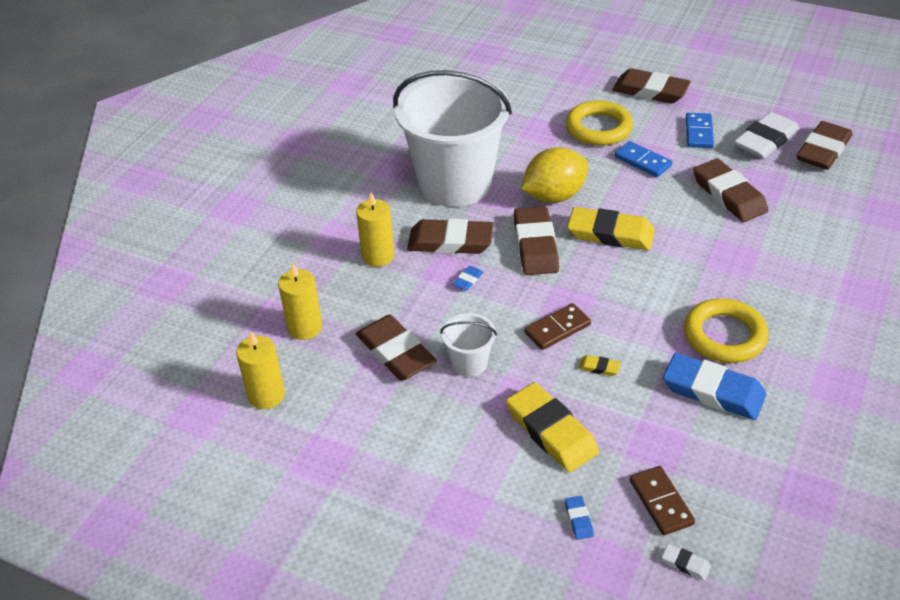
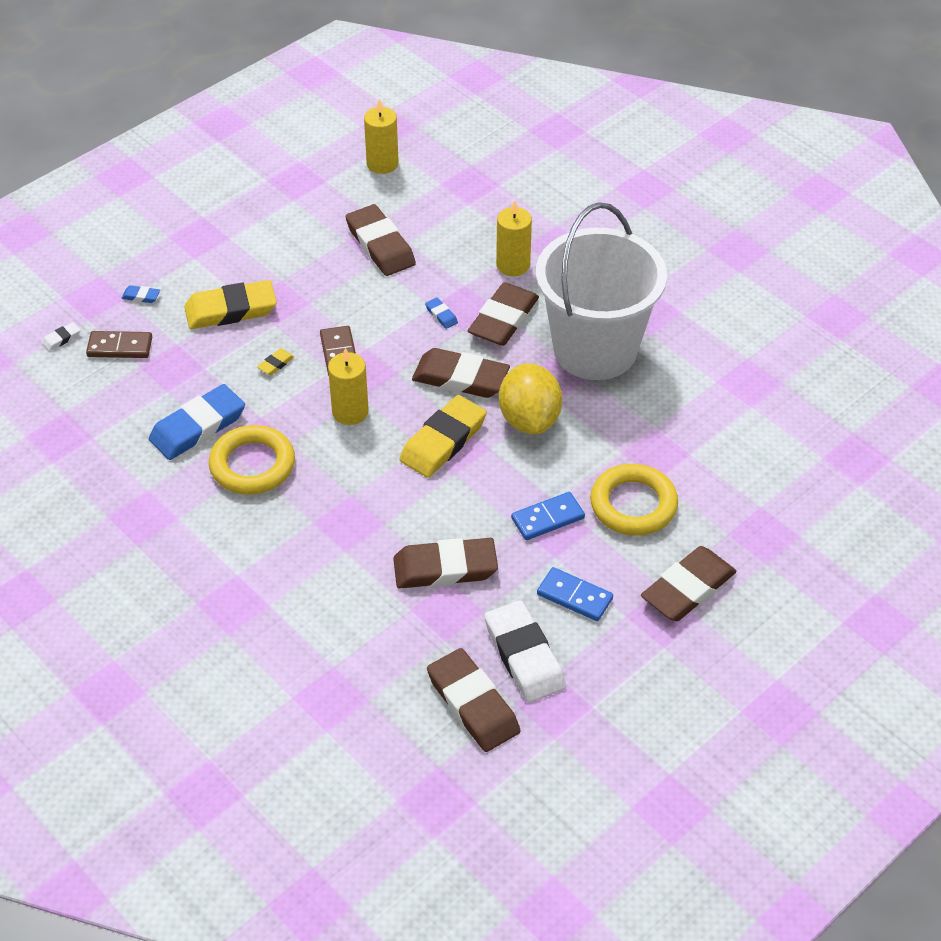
camera: 110 degrees right, 5 degrees up
(305, 327) = (446, 199): yellow candle -> yellow candle (350, 412)
(395, 352) = (380, 245): brown eraser -> brown eraser turned 75 degrees clockwise
(469, 363) = (337, 285): white bucket -> none

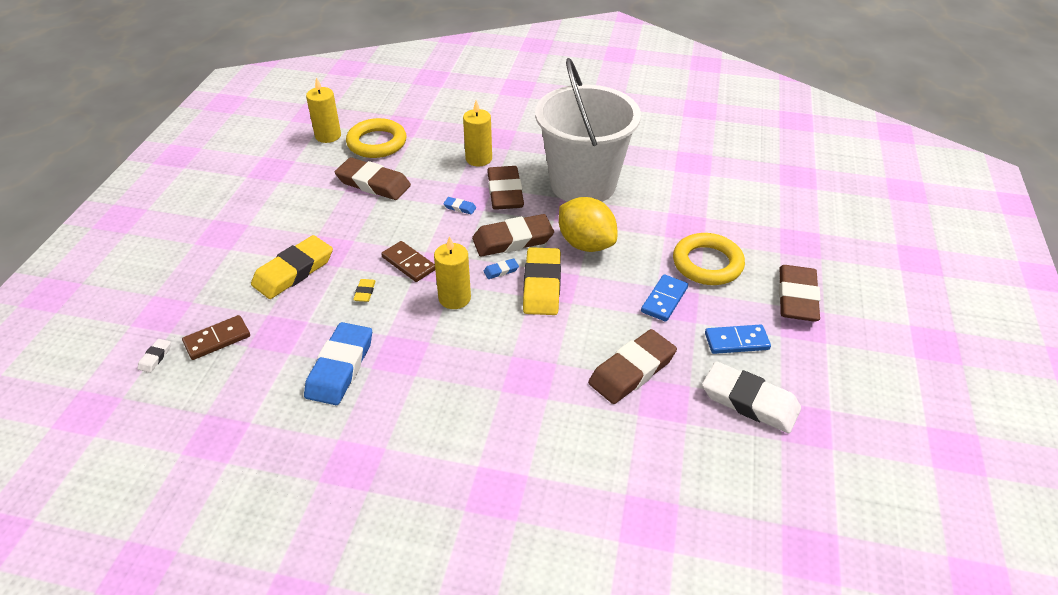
camera: 35 degrees left, 5 degrees down
(141, 296) = (205, 294): blue eraser -> blue eraser (501, 270)
(252, 465) = (413, 373): yellow ring -> yellow ring (377, 143)
(473, 704) = (754, 459): brown eraser -> none

